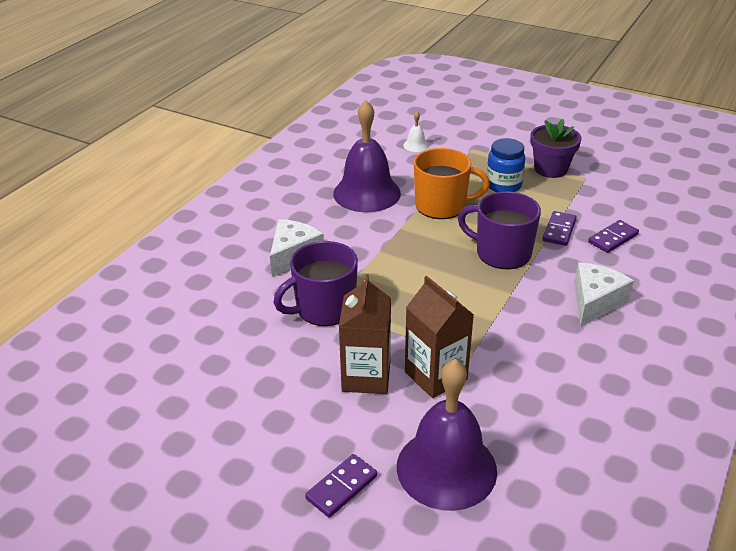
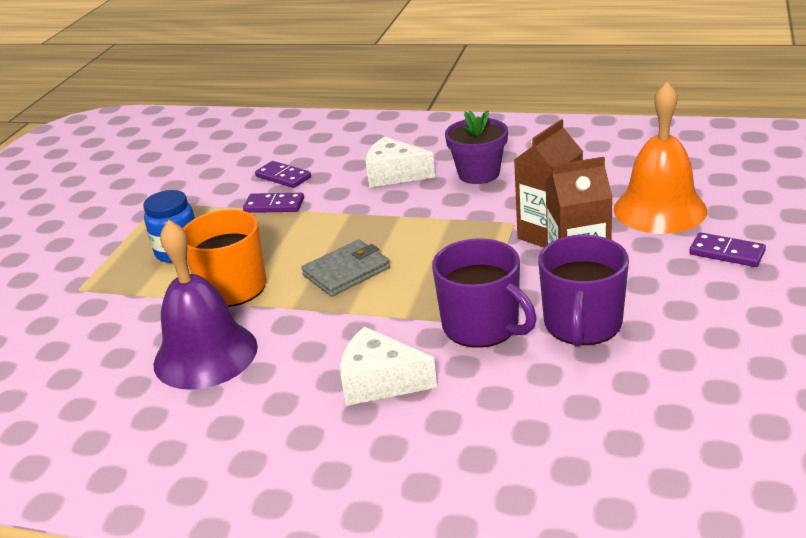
camera: 100 degrees left, 5 degrees down
(415, 145) = (60, 340): white bell -> none
(434, 256) = (346, 272): none -> grey wallet
(446, 468) = (659, 209): purple bell -> orange bell
(502, 253) = (327, 231): purple mug -> purple mug (582, 324)
(551, 169) = (137, 226): purple flower pot -> purple flower pot (479, 174)

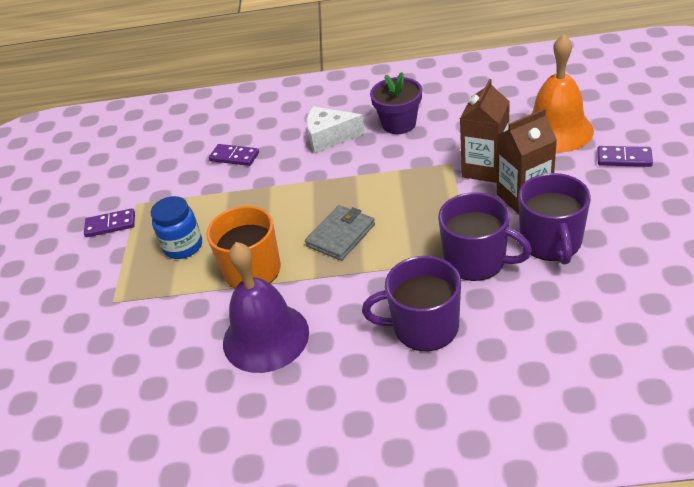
camera: 15 degrees left, 10 degrees up
(274, 205) = (242, 186): purple domino -> purple domino (110, 225)
(380, 382) = (424, 327): white cheese -> purple mug

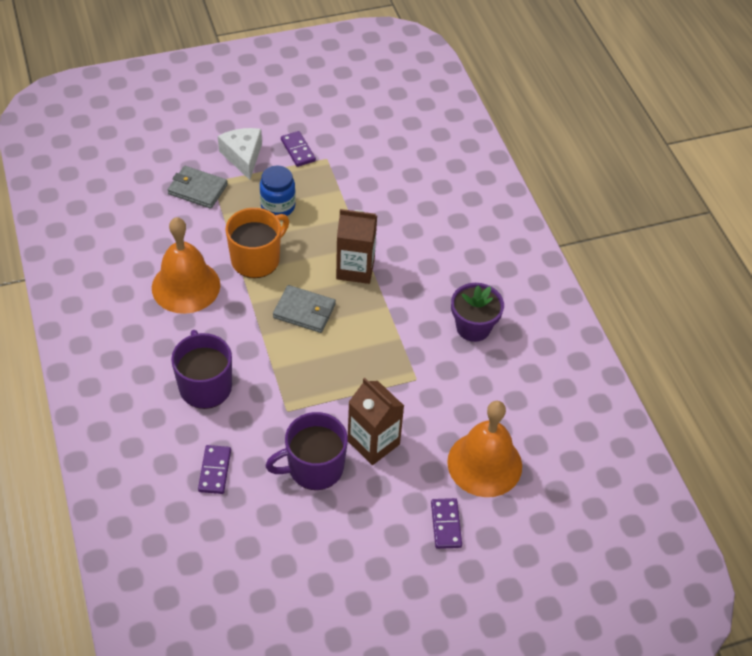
camera: 65 degrees right, 10 degrees up
(117, 316) = (197, 189): none -> grey wallet
(234, 157) = (401, 209): purple domino -> purple domino (215, 471)
(265, 337) = (186, 286): purple bell -> orange bell
(329, 137) = (442, 275): white cheese -> white cheese (243, 156)
(476, 260) = (284, 413): purple mug -> none
(485, 169) = (412, 407): brown carton -> brown carton (355, 268)

